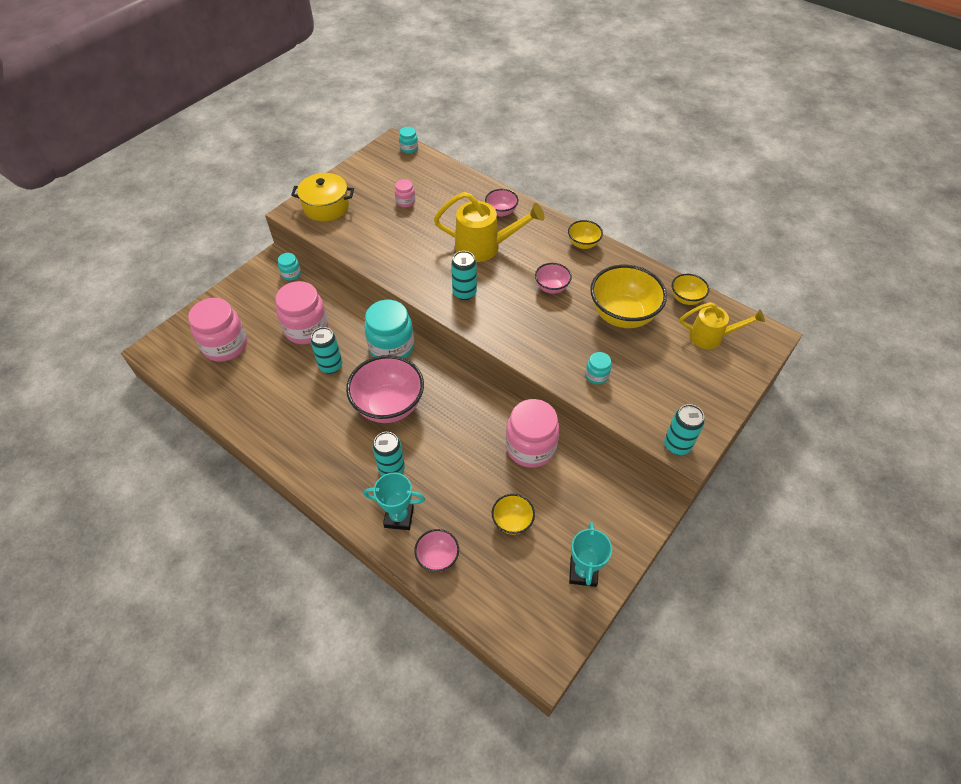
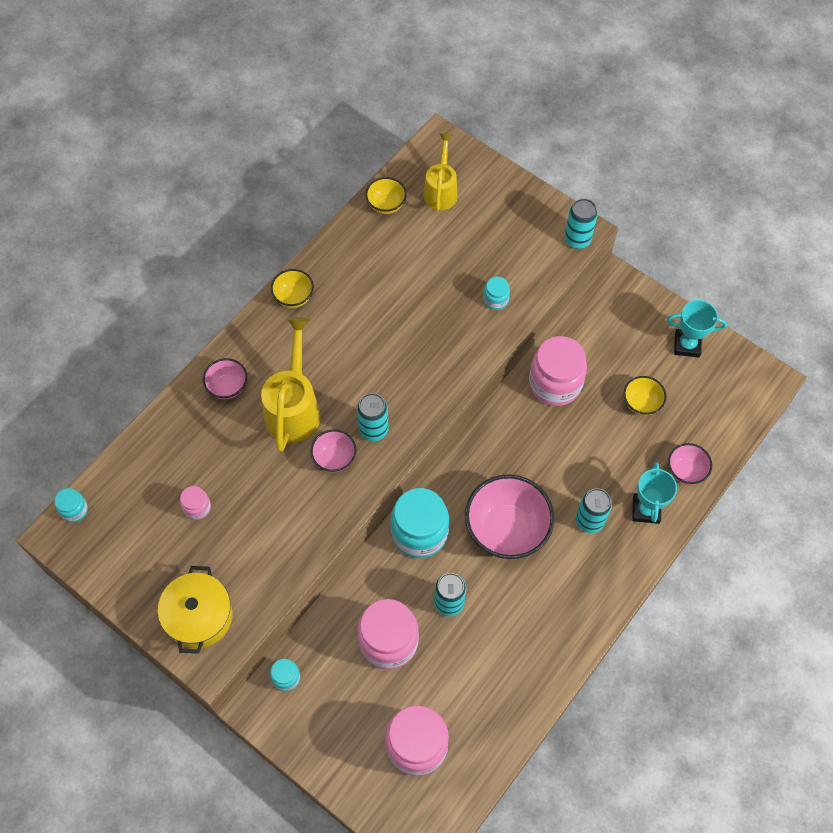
camera: 90 degrees left, 10 degrees up
(551, 287) = (366, 335): pink bowl -> pink bowl (334, 458)
(622, 315) = (410, 268): yellow bowl -> none

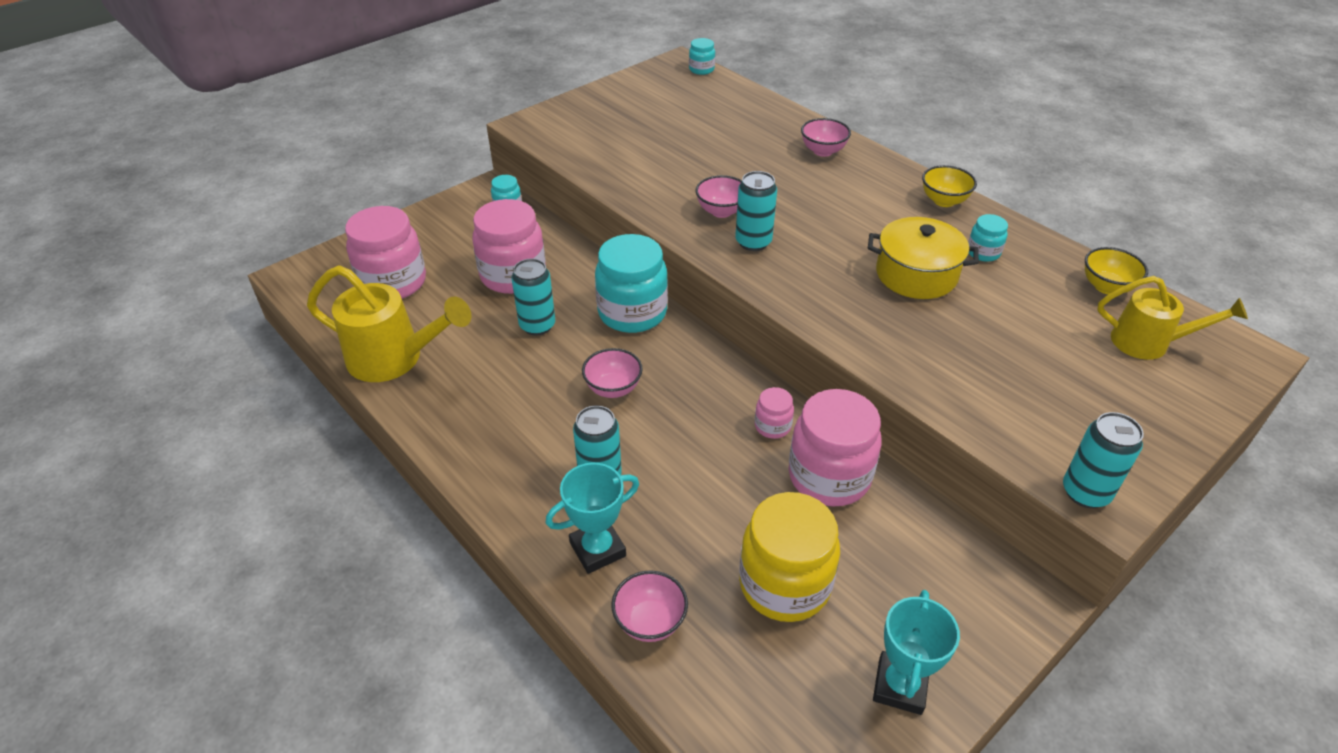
camera: 100 degrees right, 20 degrees down
(197, 508) = (685, 127): pink jar -> pink jar (772, 426)
(199, 616) = (572, 122): yellow pot -> yellow pot (916, 274)
(294, 407) = (792, 190): yellow watering can -> yellow watering can (394, 359)
(495, 300) = (951, 374): turquoise jar -> turquoise jar (983, 252)
(506, 530) = (613, 388): pink bowl -> pink bowl, size x0.51
(641, 403) = (784, 584): yellow bowl -> yellow jar
(646, 510) = (597, 549): turquoise trophy -> turquoise trophy turned 45 degrees counterclockwise

